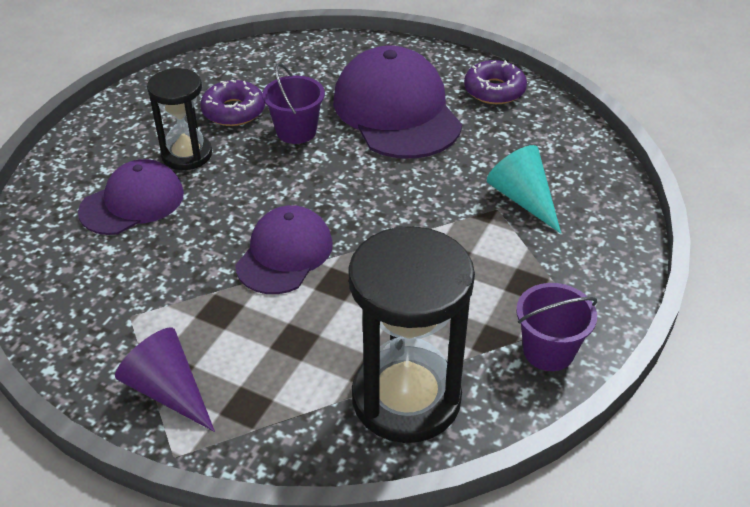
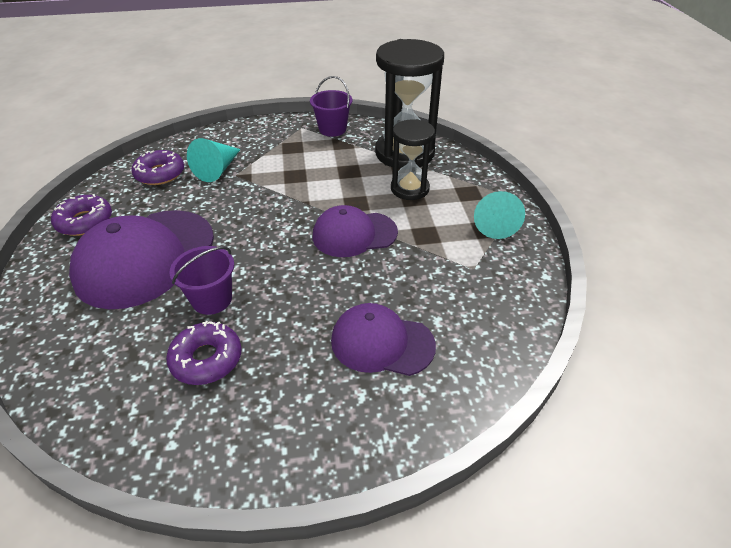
camera: 125 degrees left, 0 degrees up
(168, 390) = (494, 222): purple cone -> turquoise cone
(187, 154) = (295, 350): black hourglass -> black hourglass (410, 189)
(551, 154) = (160, 174): none -> purple donut

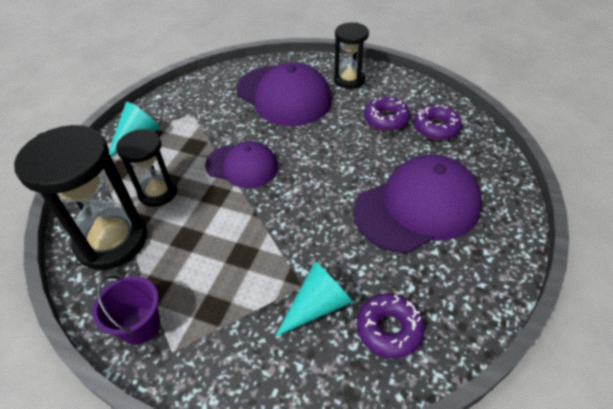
camera: 150 degrees left, 5 degrees up
(85, 221) = (478, 277): purple donut -> purple donut (436, 128)
(212, 299) = (372, 153): purple bucket -> none
(297, 422) = (349, 80): none -> black hourglass
(382, 343) = (284, 96): purple cap -> purple cap, size x1.62

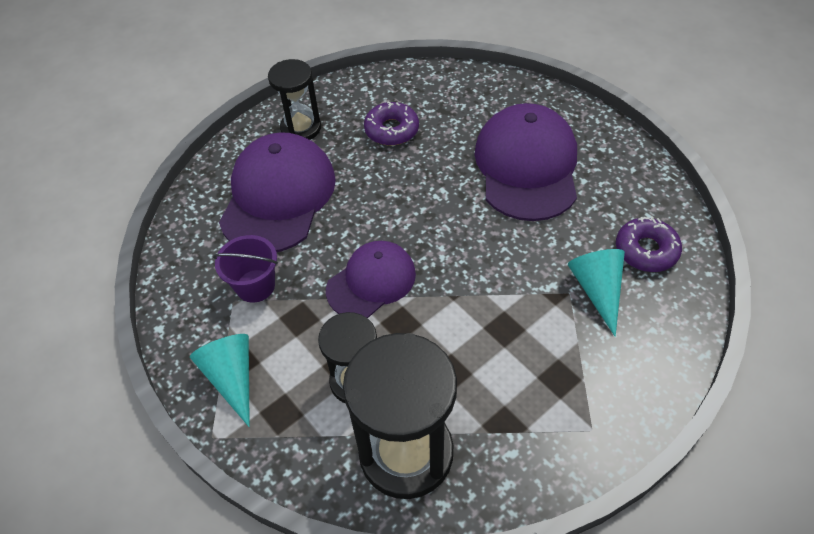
camera: 60 degrees left, 5 degrees up
(140, 326) = (546, 452): purple bucket -> purple bucket (255, 286)
(284, 96) = (278, 196): purple cap -> purple cap turned 60 degrees counterclockwise
(436, 128) = (433, 101): purple donut -> none

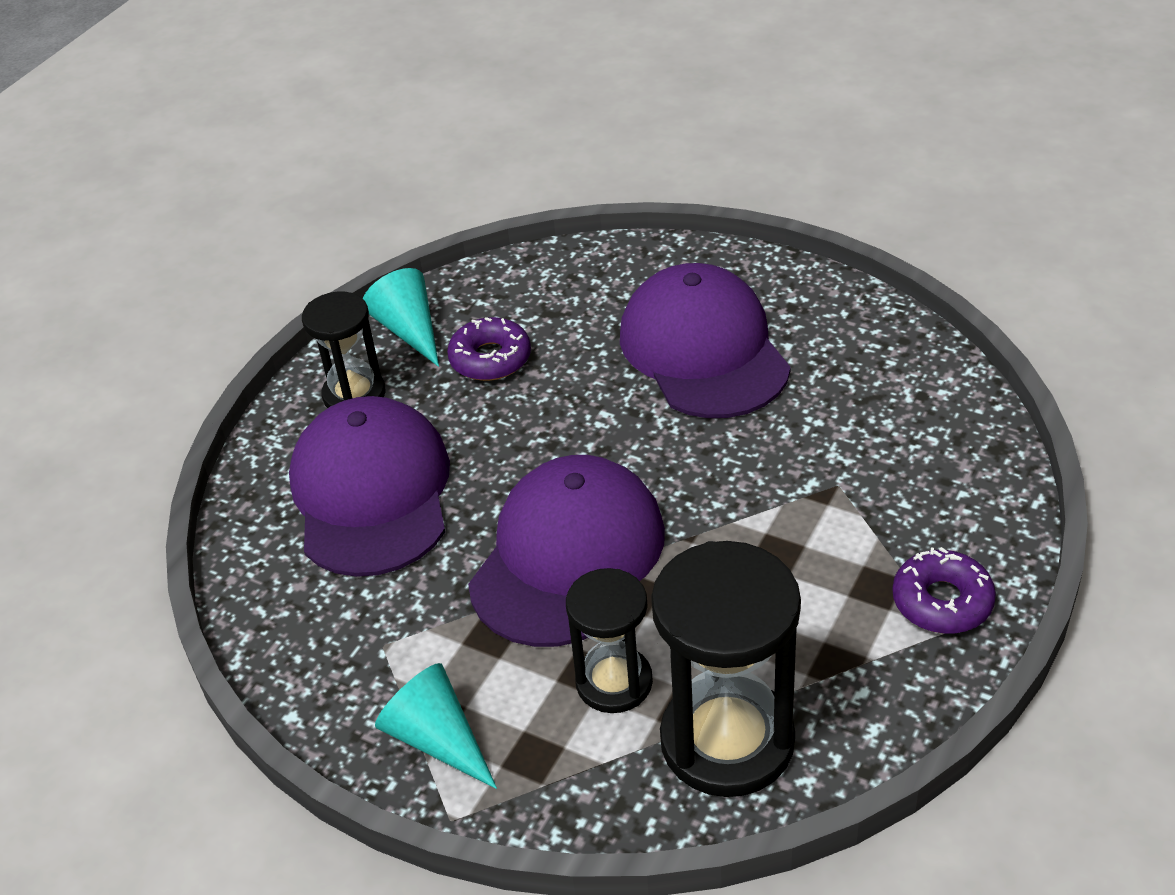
camera: 20 degrees left, 10 degrees down
(255, 286) = (404, 616): purple bucket -> none
(371, 281) = (568, 556): purple cap -> purple cap, size x1.62
(597, 290) = (872, 470): turquoise cone -> turquoise cone (409, 330)
(646, 250) = (909, 404): purple donut -> purple donut (942, 601)

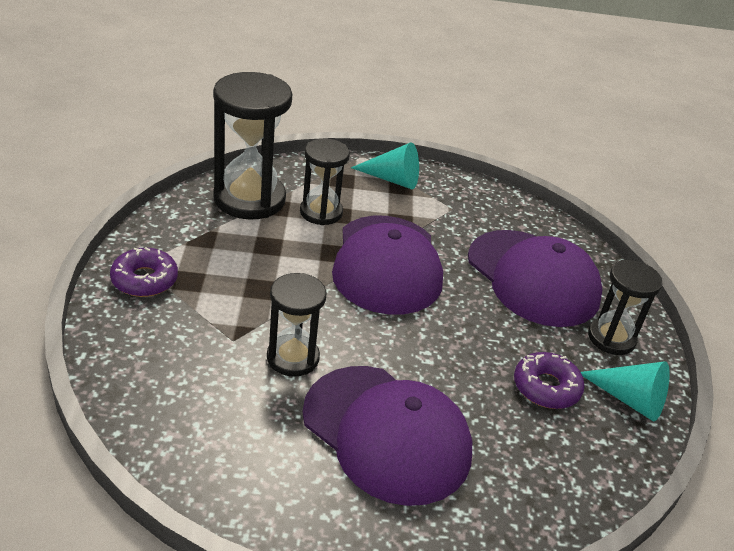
camera: 145 degrees right, 5 degrees down
(770, 448) = (293, 358): none -> black hourglass

